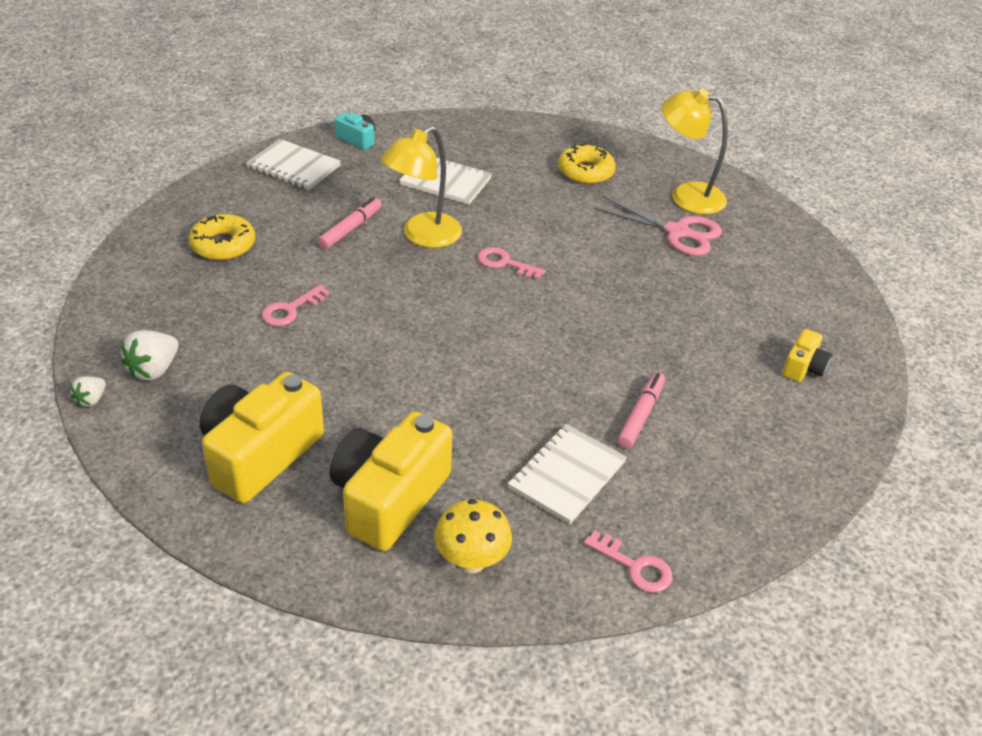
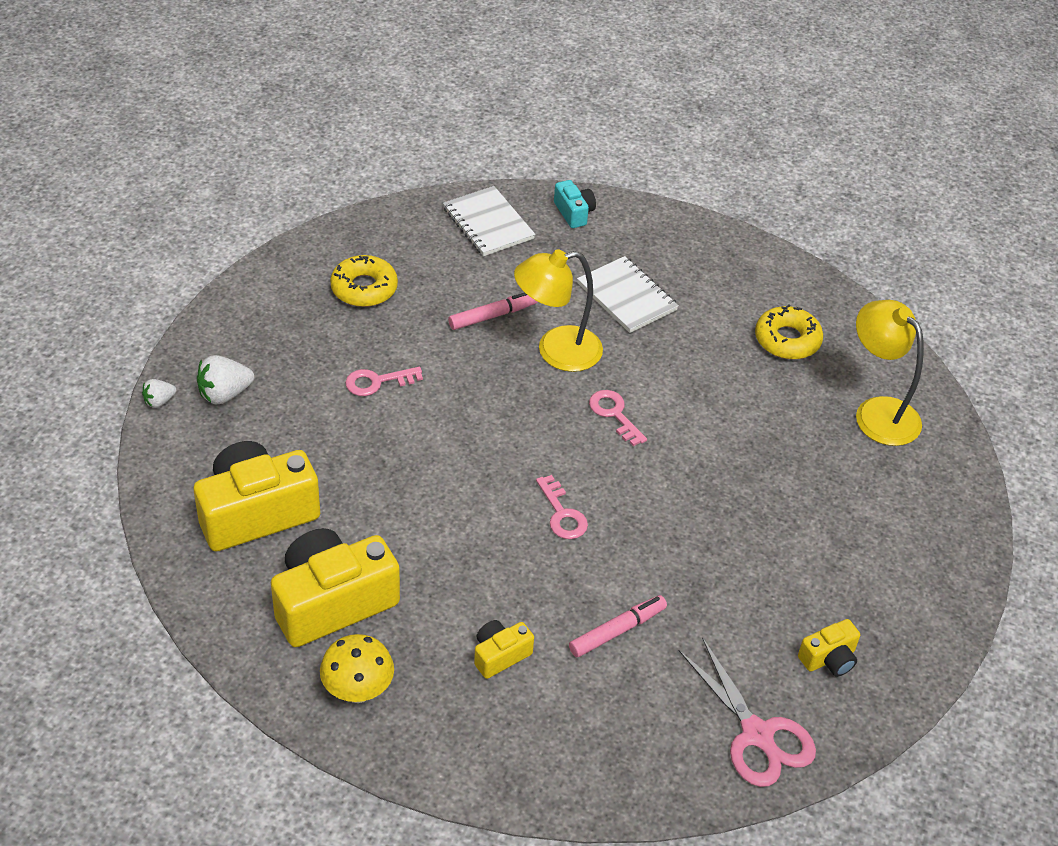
camera: 30 degrees right, 5 degrees up
(566, 475) = (500, 655): white notebook -> yellow camera
(634, 566) = (492, 766): pink key -> pink key (562, 514)
(678, 232) = (828, 452): pink scissors -> pink scissors (757, 735)

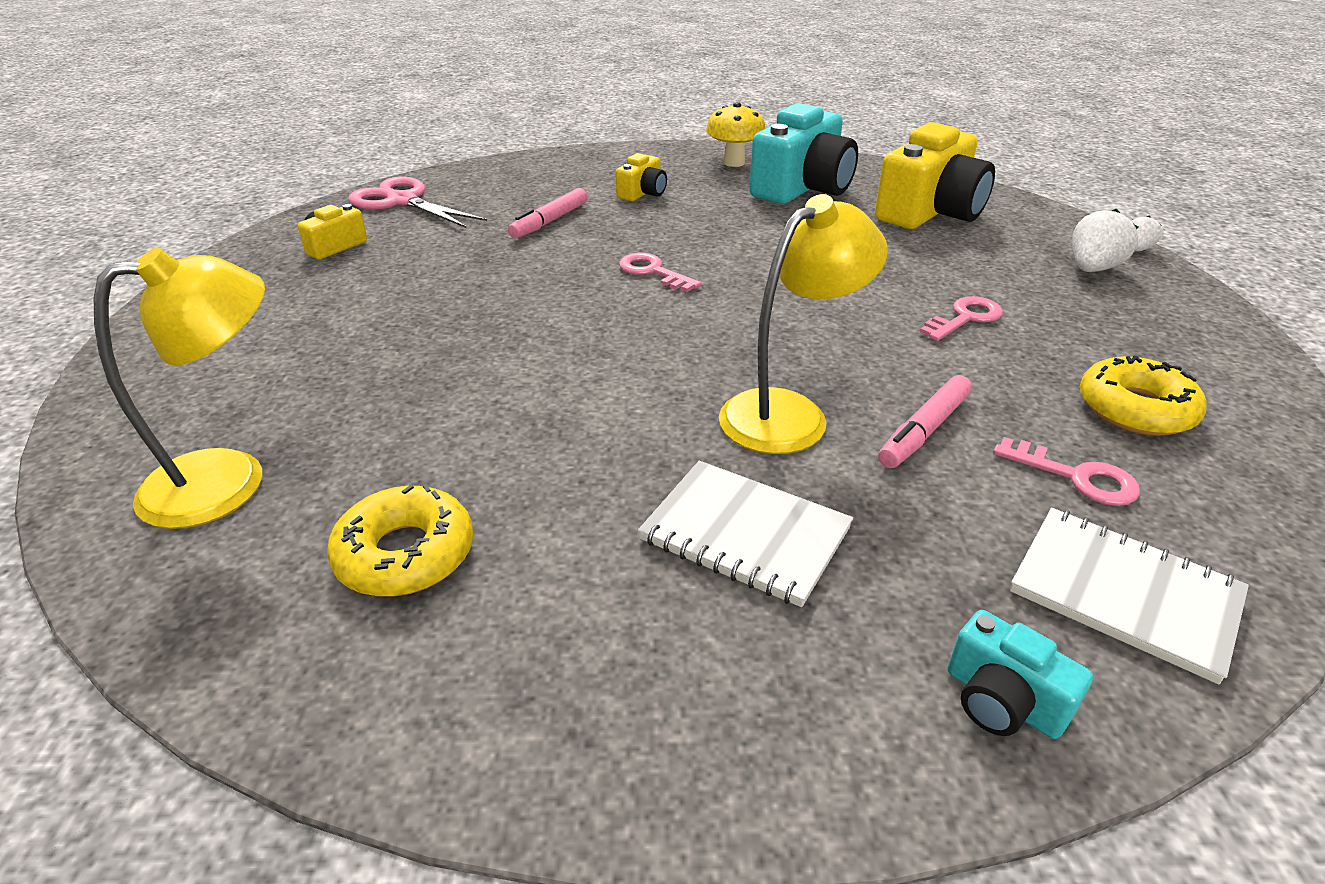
camera: 160 degrees right, 10 degrees down
(332, 602) = (802, 188): yellow camera -> turquoise camera
(614, 414) = (653, 365): pink key -> pink key (1076, 477)
(878, 412) = (230, 480): yellow lamp -> yellow lamp turned 60 degrees counterclockwise

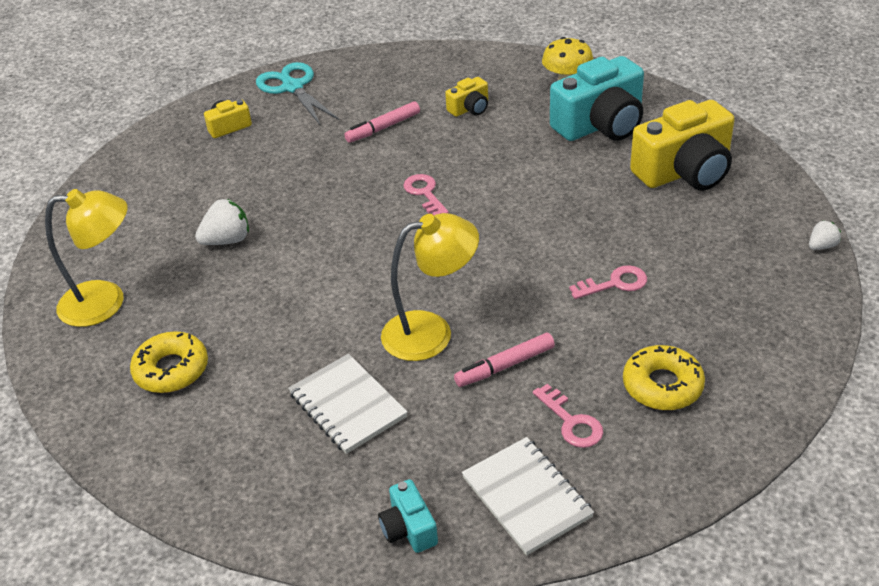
camera: 25 degrees right, 5 degrees up
(402, 201) = (292, 87): pink scissors -> turquoise scissors
(1092, 269) = (762, 258): white strawberry -> white strawberry (227, 240)

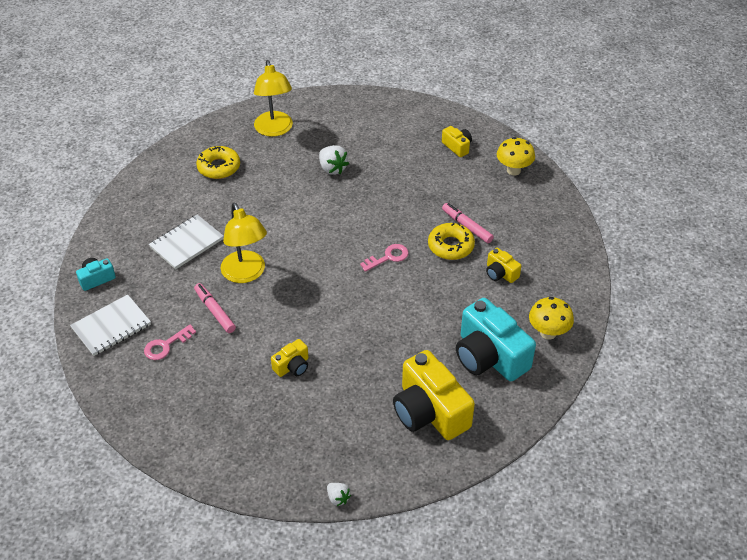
camera: 80 degrees right, 5 degrees up
(292, 87) = (513, 170): turquoise scissors -> yellow mushroom
(615, 283) = (292, 366): pink key -> yellow camera
(662, 385) = (193, 391): yellow donut -> yellow donut (451, 246)

